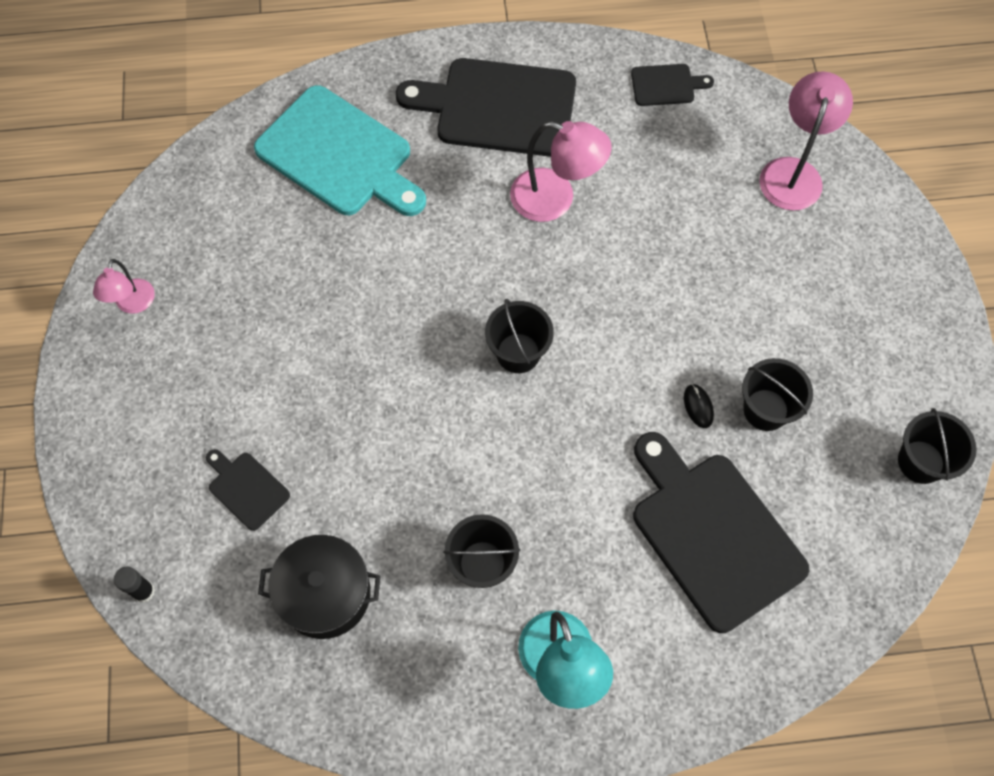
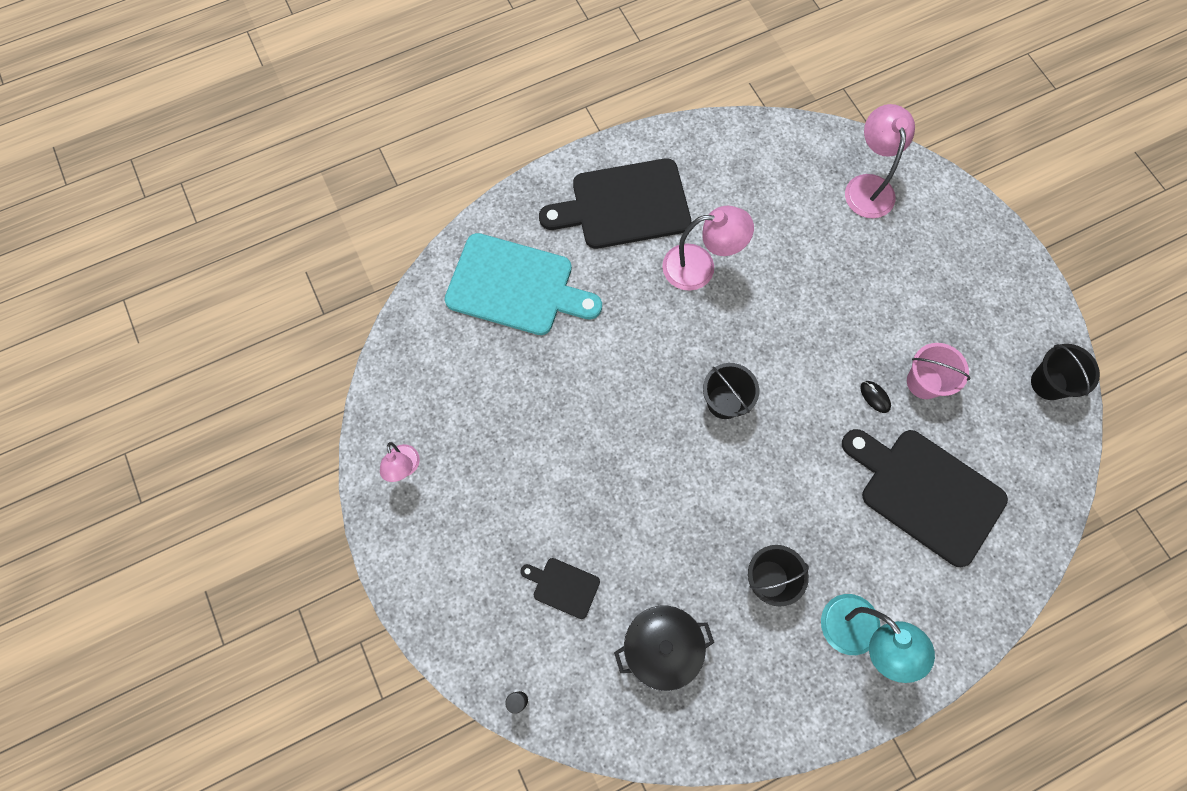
camera: 20 degrees left, 5 degrees up
(666, 85) = (744, 145): black cutting board -> none
(765, 410) = (924, 382): black bucket -> pink bucket

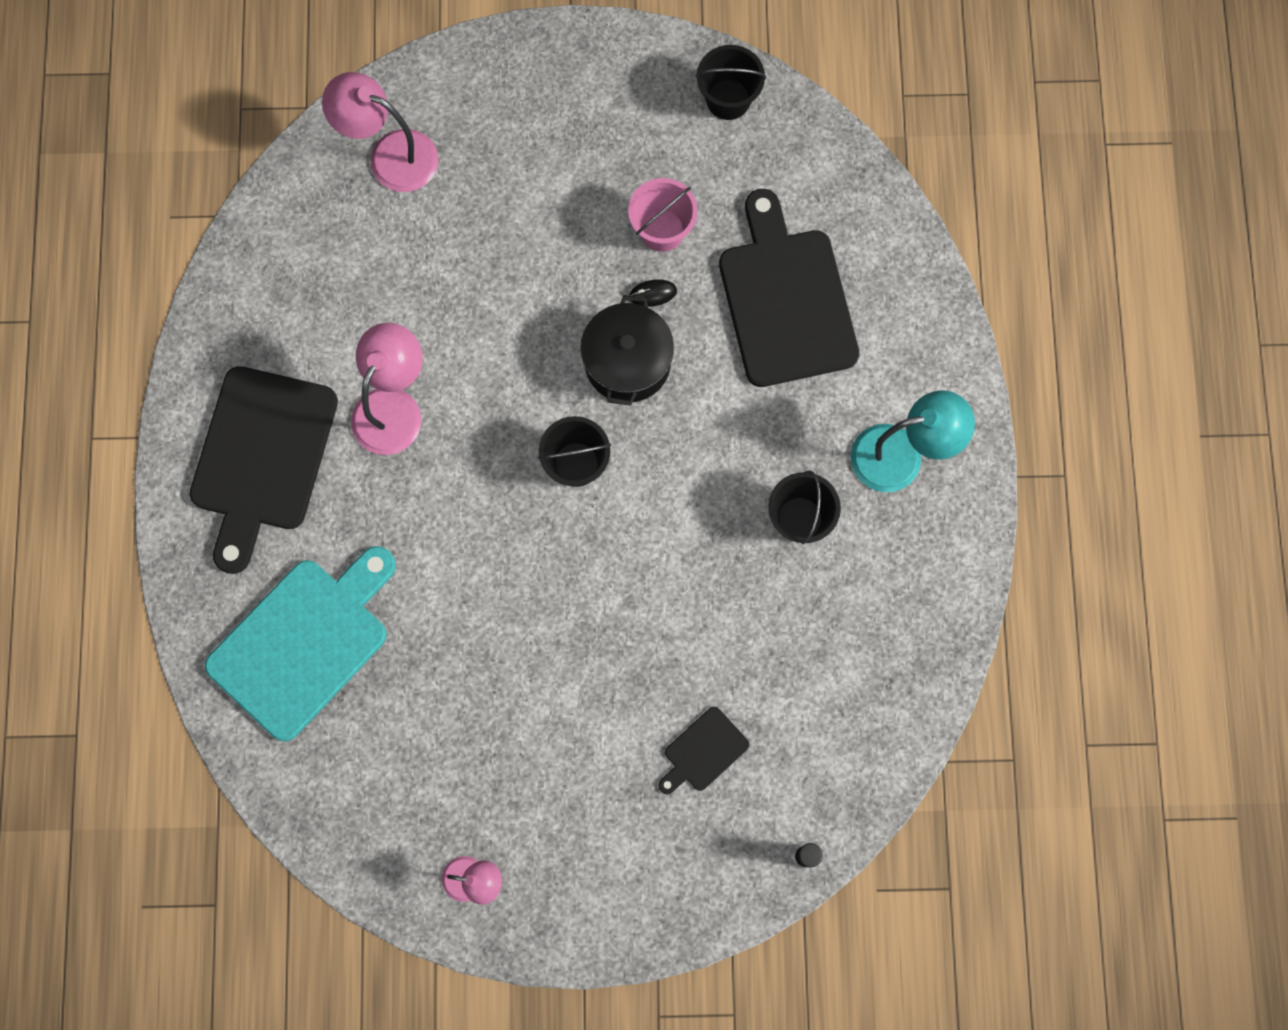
camera: 65 degrees left, 5 degrees up
(661, 648) = (819, 673): black pot -> black pot (627, 362)
(926, 493) = (785, 300): black cutting board -> black cutting board turned 105 degrees clockwise

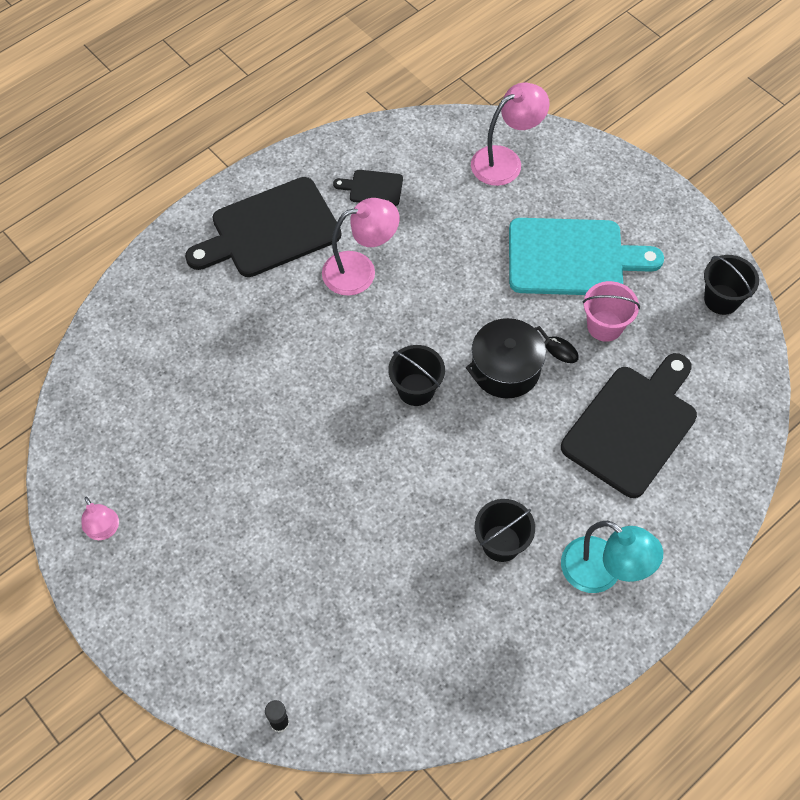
camera: 50 degrees right, 15 degrees down
(303, 642) = (178, 330): turquoise cutting board -> turquoise cutting board (572, 257)
(390, 155) = (505, 161): pink lamp -> pink lamp turned 75 degrees clockwise
(703, 752) = (297, 603): black cutting board -> black cutting board (373, 188)

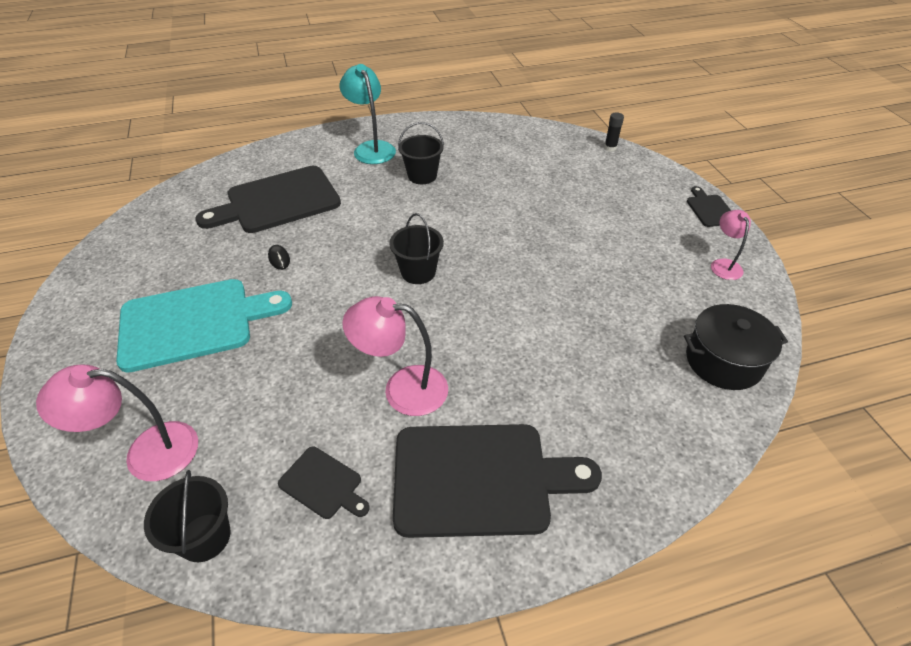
camera: 155 degrees left, 15 degrees down
(125, 629) = (710, 209): none -> black cutting board
(505, 369) = (334, 261): black pot -> black pot (723, 361)
(572, 257) = (194, 323): turquoise cutting board -> turquoise cutting board turned 135 degrees clockwise
(605, 326) = (227, 263): pink bucket -> none
(721, 299) = (120, 249): black bucket -> black bucket (205, 537)

